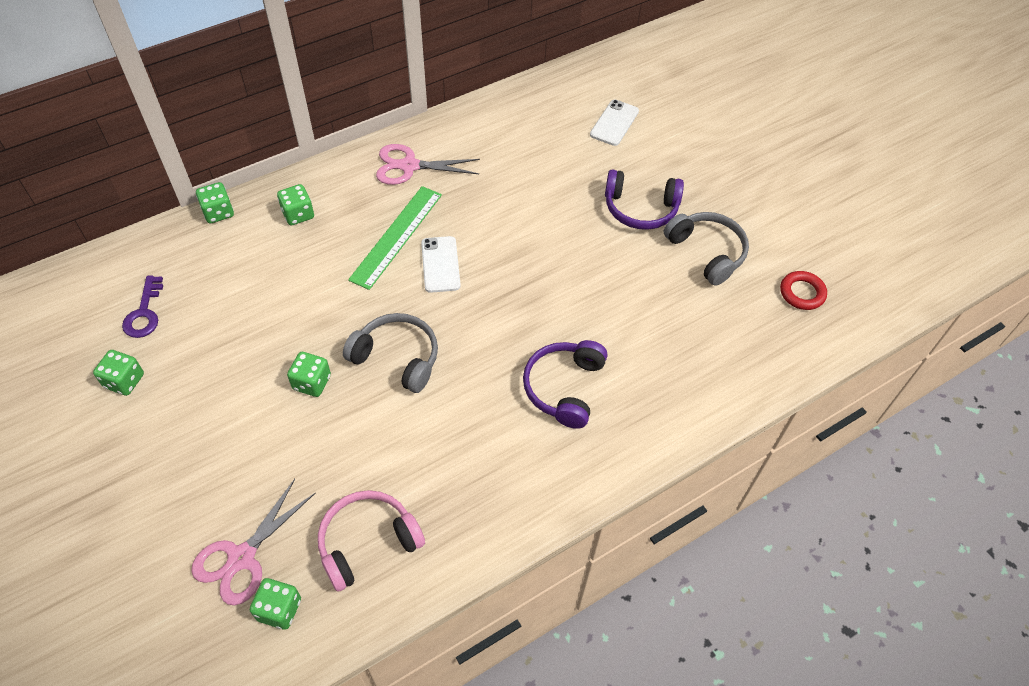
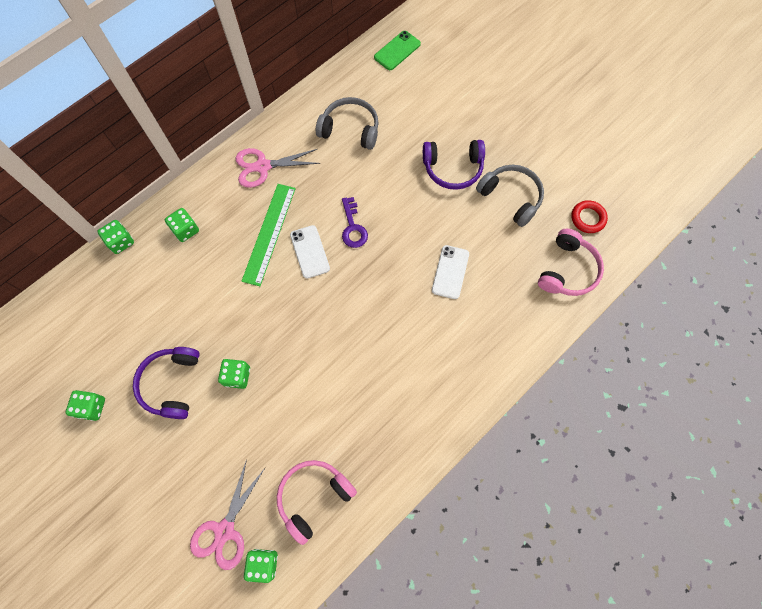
camera: 10 degrees left, 15 degrees up
(144, 313) = (89, 345): purple key -> purple key (353, 227)
(397, 358) = (296, 341): grey headphones -> grey headphones (350, 129)
(564, 388) = (428, 338): purple headphones -> purple headphones (172, 384)
(601, 78) = (397, 51): none -> green phone
(614, 123) = (416, 92): white phone -> white phone (450, 272)
(763, 345) = (567, 270): none -> pink headphones

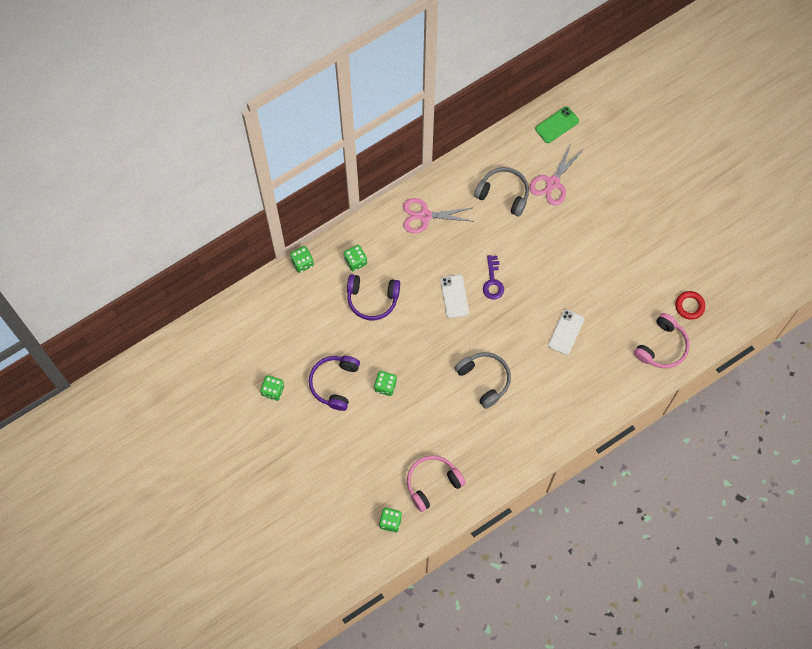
camera: 10 degrees right, 0 degrees up
(225, 530) = (365, 495): pink scissors -> pink scissors (552, 183)
(269, 233) = (423, 275): green ruler -> none
(453, 168) = (585, 243): purple headphones -> purple headphones (372, 299)
(511, 197) = (629, 277): grey headphones -> grey headphones (484, 380)

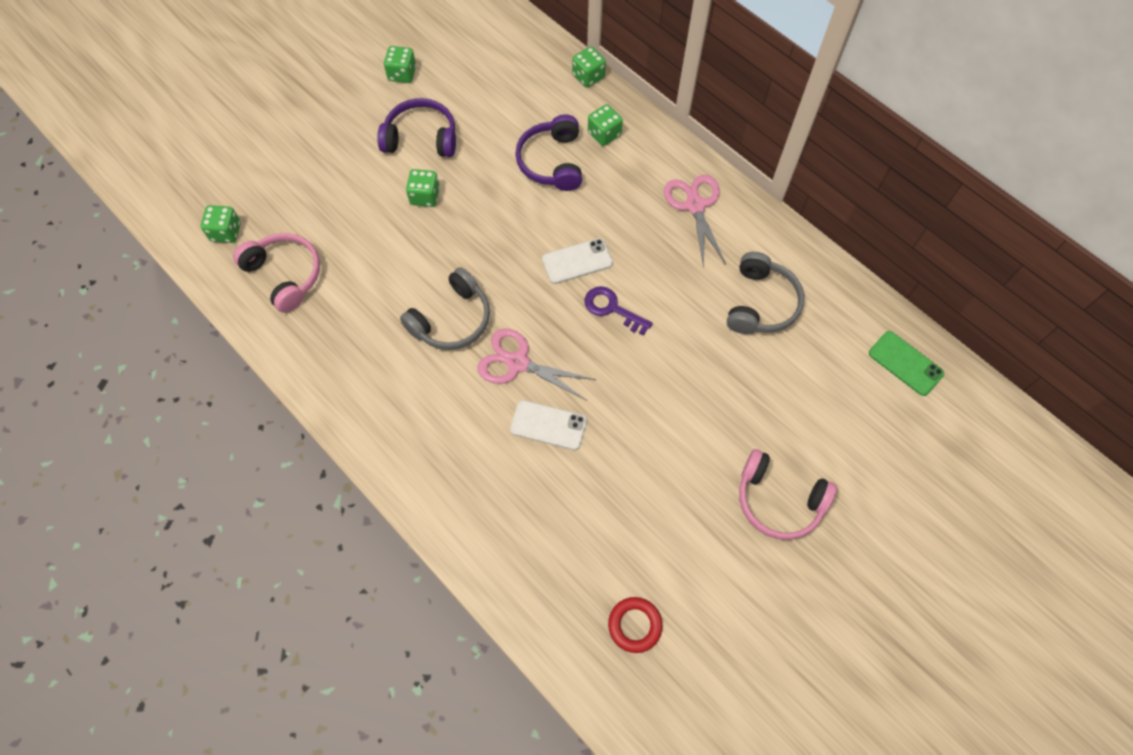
camera: 80 degrees right, 5 degrees down
(493, 281) = (612, 309): purple key -> purple key turned 45 degrees clockwise
(552, 183) = (801, 371): pink scissors -> pink scissors (518, 363)
(662, 346) = (550, 585): pink headphones -> pink headphones (778, 500)

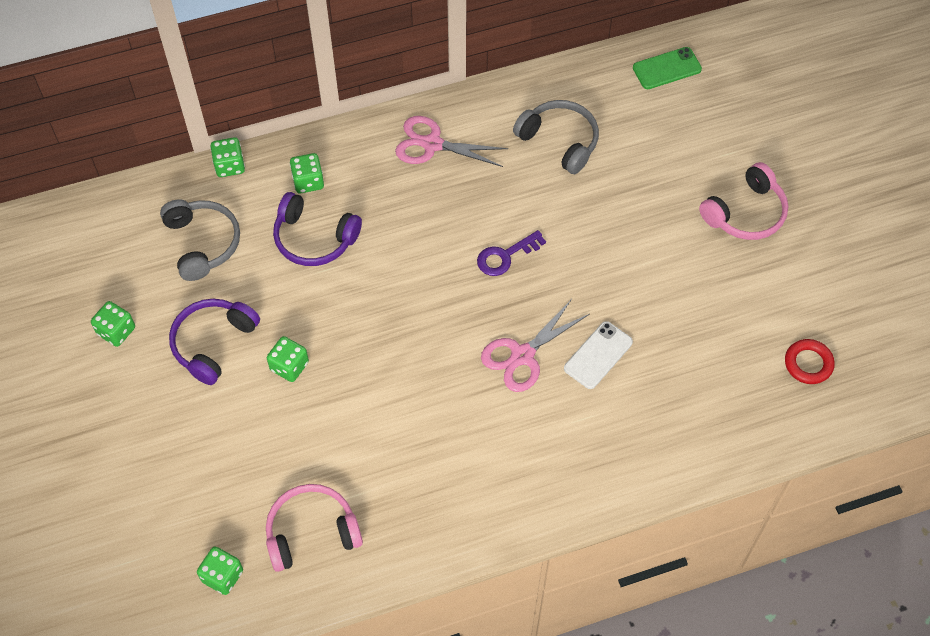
camera: 65 degrees left, 5 degrees down
(451, 319) = (447, 394): grey headphones -> grey headphones (202, 243)
(577, 261) = (440, 263): white phone -> none

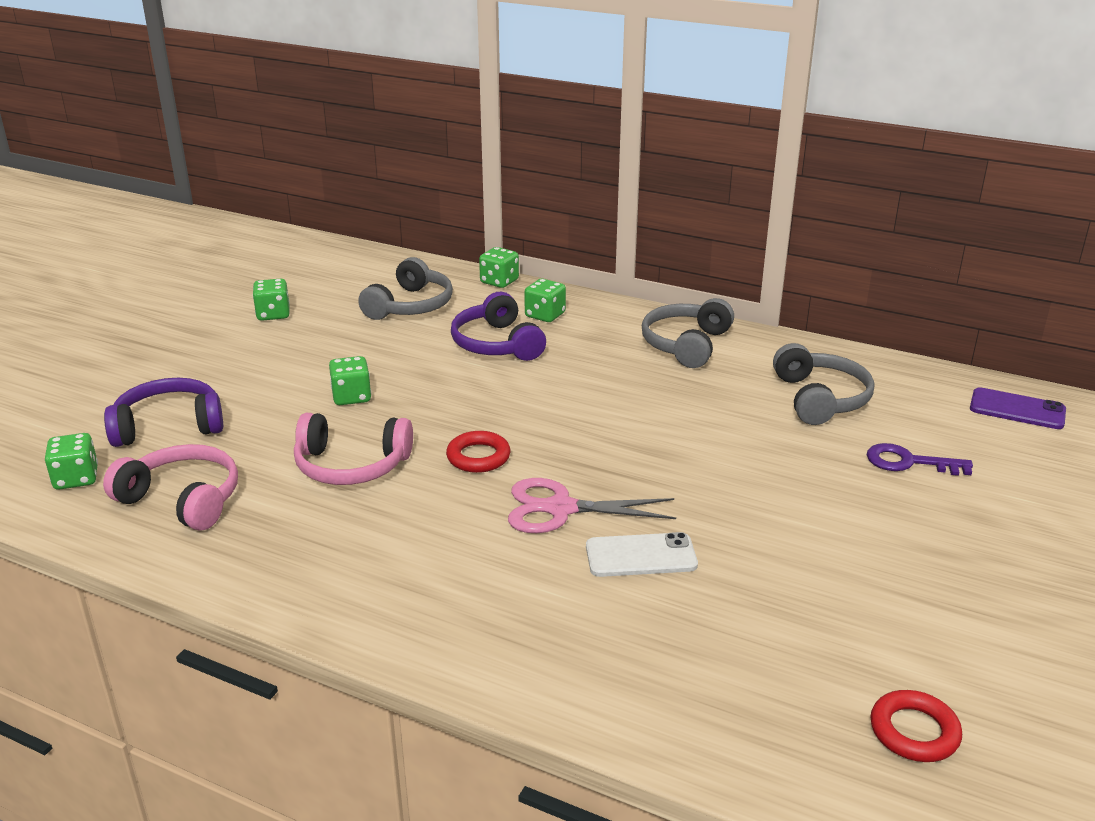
camera: 45 degrees right, 30 degrees down
(213, 343) = (322, 355): purple headphones -> purple headphones (168, 426)
(431, 353) = (478, 457): none -> red ring
(432, 144) = (686, 345): pink scissors -> grey headphones
(505, 256) = (649, 438): purple key -> purple key (909, 462)
(667, 69) = (1017, 409): green phone -> purple phone
(745, 213) = (987, 552): pink headphones -> pink headphones (351, 465)

